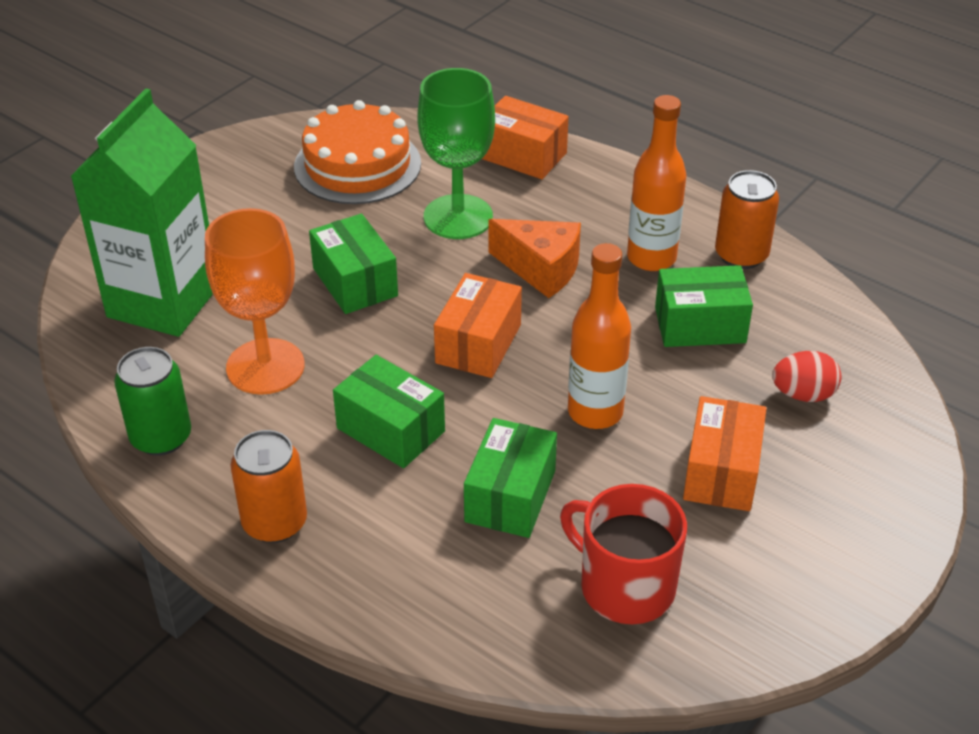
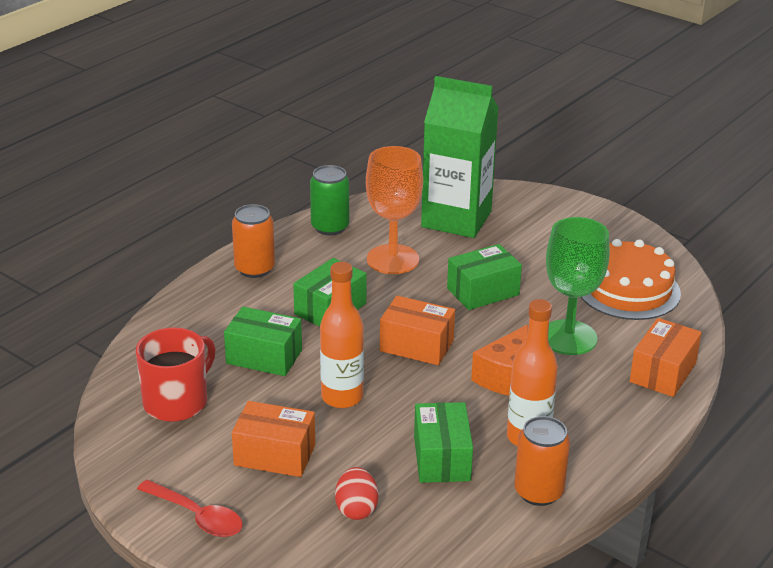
camera: 90 degrees right, 10 degrees down
(854, 540) = (197, 516): none -> red spoon

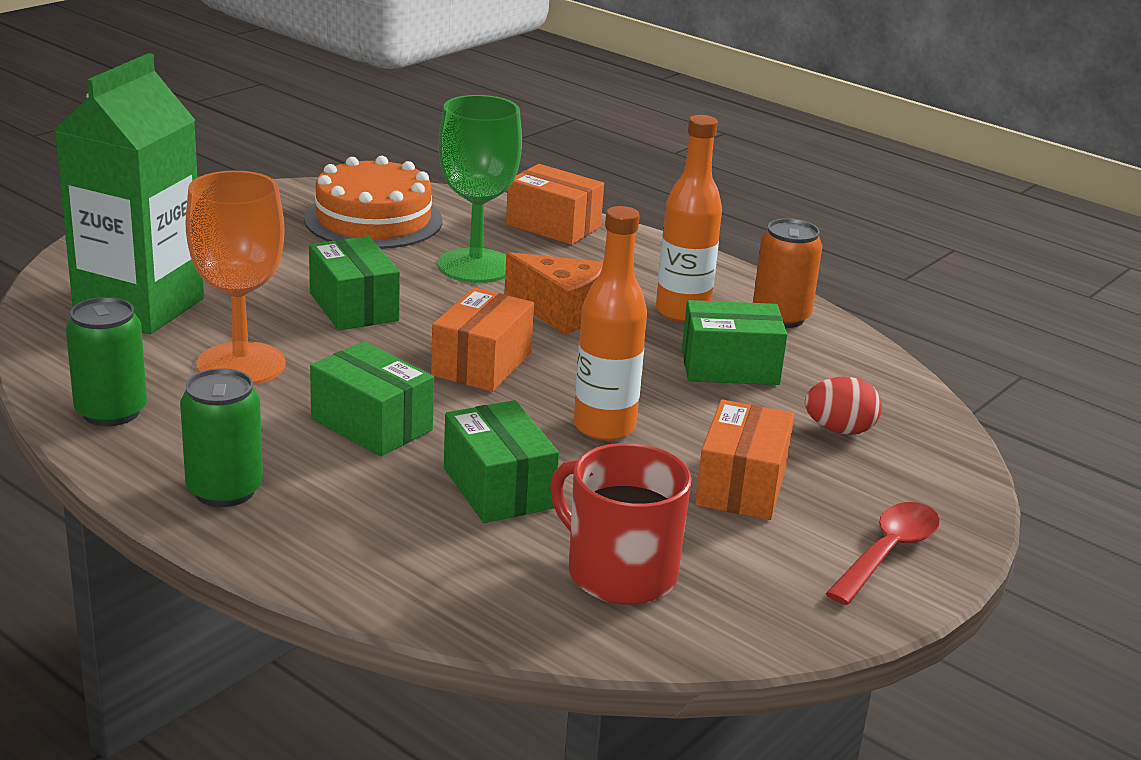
camera: 90 degrees left, 5 degrees down
(254, 269) = (224, 490): orange can -> green can
(264, 357) = (498, 488): green box -> green box turned 45 degrees counterclockwise

